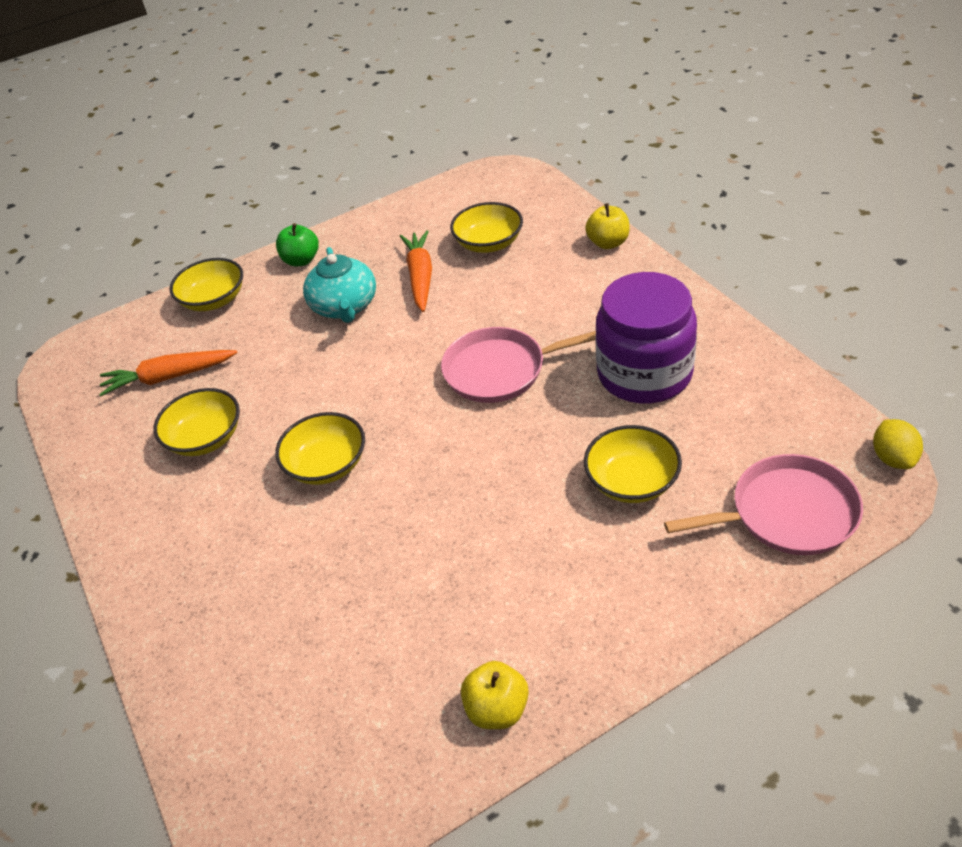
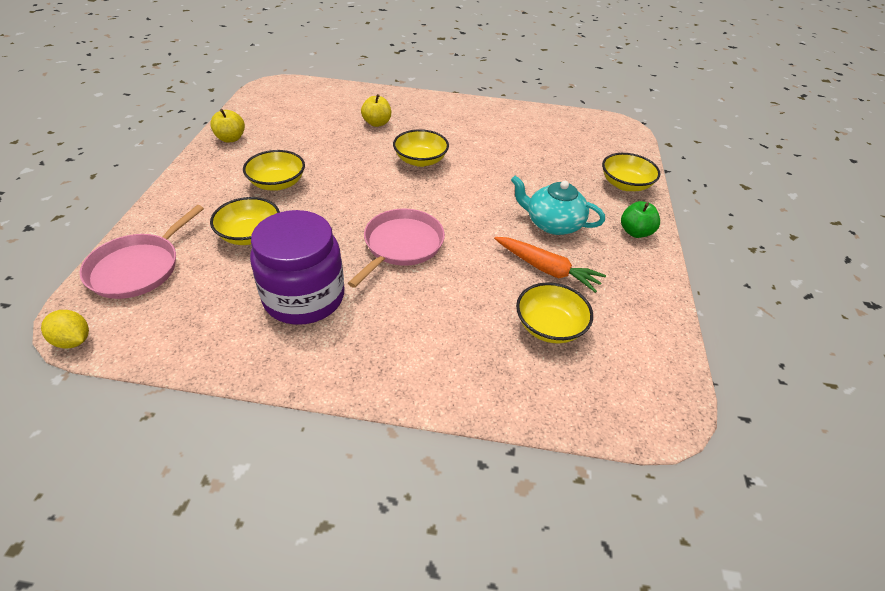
camera: 120 degrees right, 0 degrees up
(169, 377) = (561, 147): orange carrot -> none
(205, 438) = (493, 140): yellow bowl -> yellow bowl (277, 183)
(608, 243) = (461, 394): yellow apple -> yellow apple (377, 123)

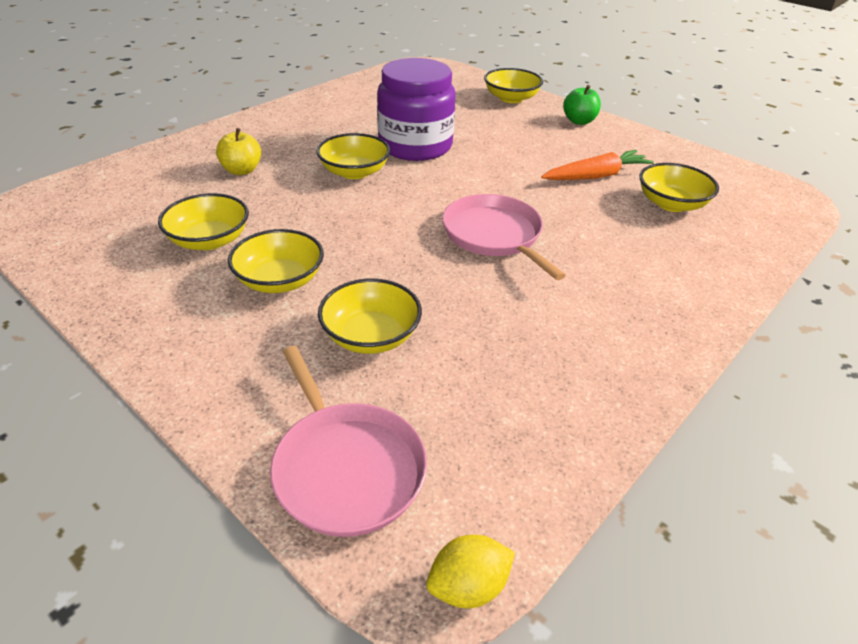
camera: 55 degrees left, 5 degrees down
(231, 138) = (111, 288): yellow apple -> none
(295, 145) = (209, 240): none -> yellow bowl
(304, 297) = (531, 328): purple jar -> purple jar (415, 146)
(552, 224) = (535, 148): turquoise teapot -> none

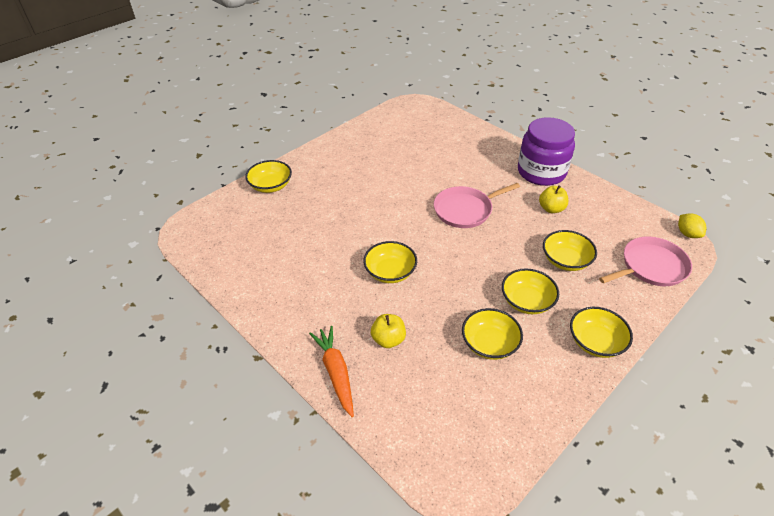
camera: 85 degrees left, 5 degrees up
(415, 146) = (349, 240): purple jar -> purple jar (541, 172)
(520, 336) = (551, 209): none -> yellow apple
(579, 121) = (316, 159): green apple -> none
(596, 176) = (394, 163): orange carrot -> orange carrot (336, 372)
(671, 204) = (425, 142): yellow bowl -> yellow bowl (595, 342)

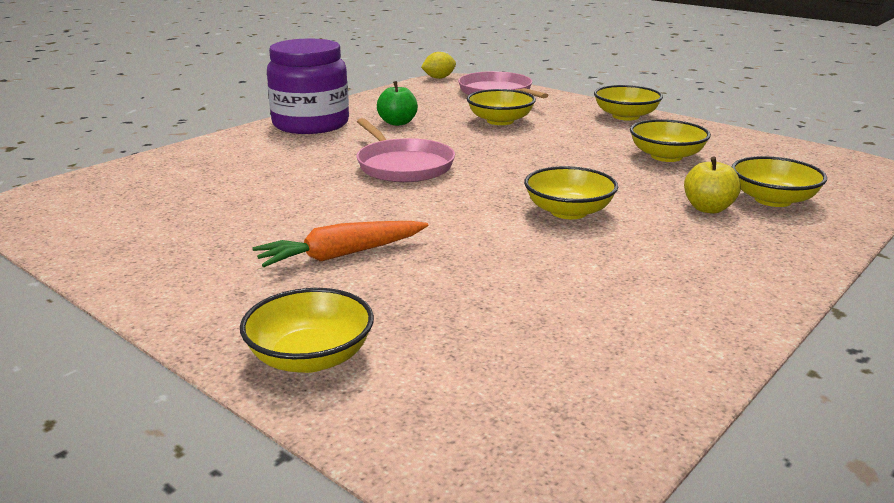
camera: 95 degrees left, 20 degrees down
(336, 372) = (801, 240): orange carrot -> orange carrot (341, 255)
(527, 301) = (582, 139): yellow bowl -> yellow bowl (773, 200)
(551, 209) = (397, 123): yellow apple -> green apple

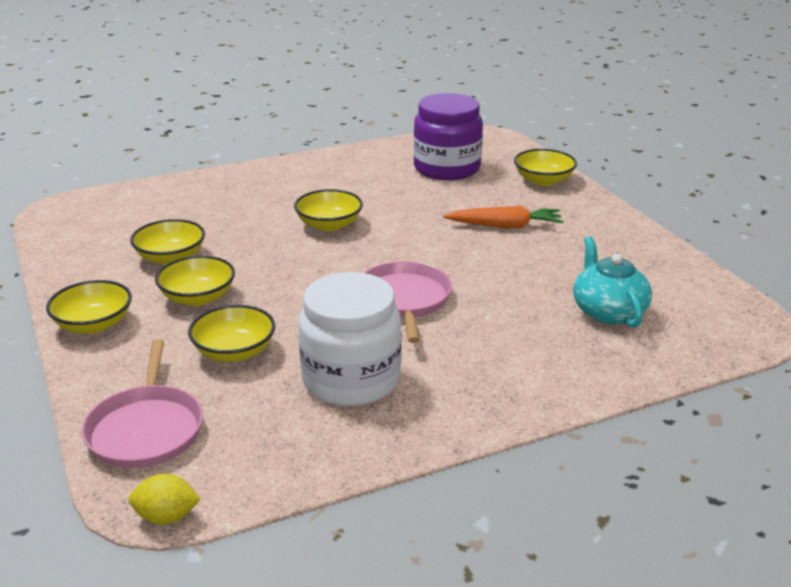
camera: 155 degrees left, 5 degrees up
(190, 190) = (608, 311): none -> turquoise teapot
(310, 124) = (457, 405): purple jar -> purple jar (447, 168)
(397, 123) = (351, 380): green apple -> white jar
(708, 208) = (236, 207): yellow apple -> none
(773, 200) = (183, 204): yellow bowl -> yellow bowl (198, 297)

